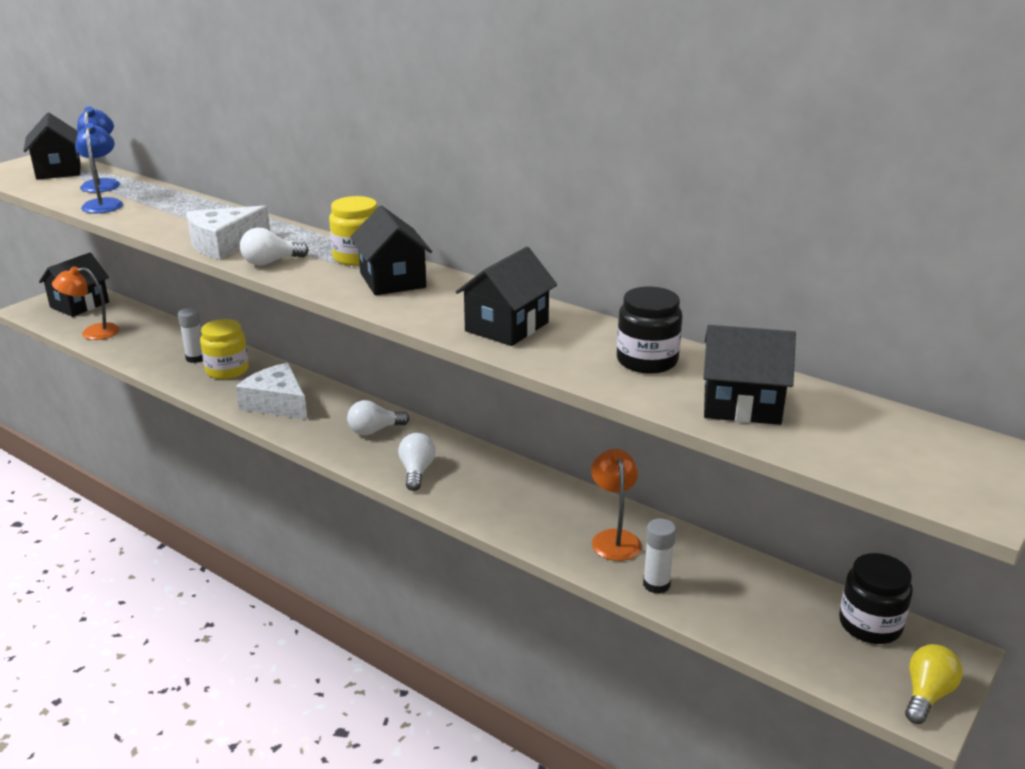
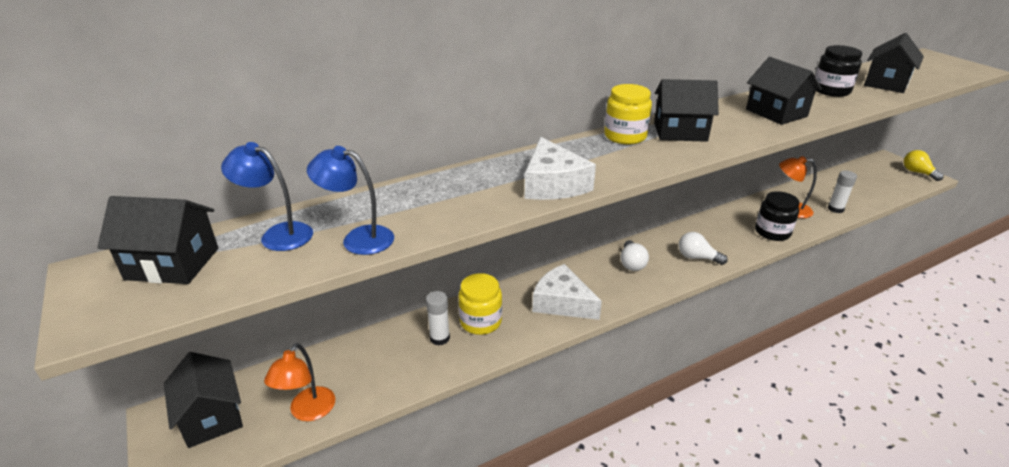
camera: 65 degrees left, 5 degrees up
(270, 262) = (615, 169): white light bulb -> none
(277, 403) = (562, 302): white cheese -> white cheese turned 60 degrees clockwise
(870, 625) = (868, 168): black jar -> black jar (772, 232)

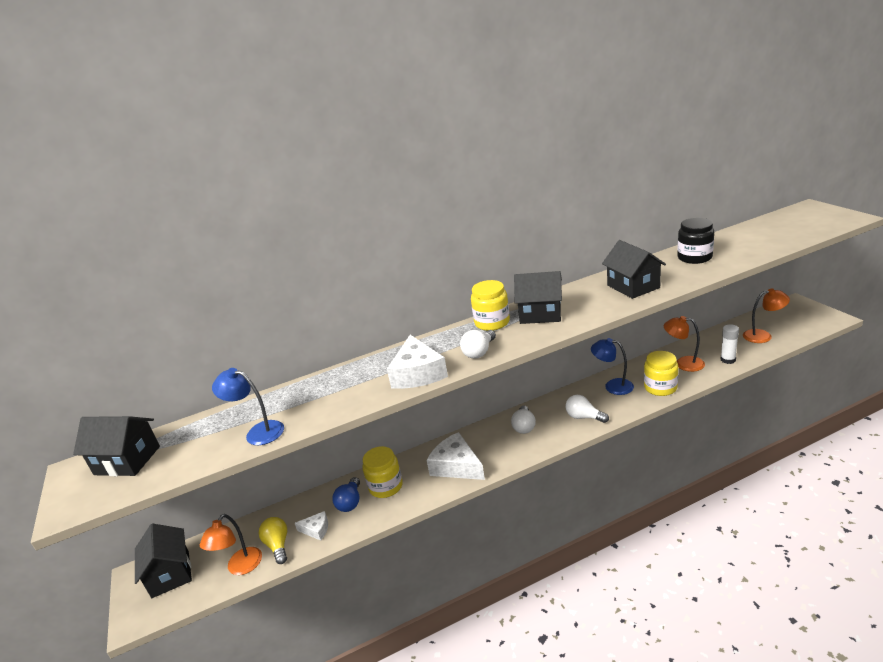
camera: 10 degrees right, 5 degrees down
(278, 234) = (202, 432): blue lamp -> blue lamp (613, 386)
(402, 369) = (316, 530): none -> white cheese
(439, 338) = (350, 502): white glue stick -> blue light bulb
(622, 166) = (479, 352): none -> white light bulb
(772, 232) = (660, 387): black jar -> yellow jar
(864, 188) = (763, 336): none -> orange lamp
(886, 83) = (751, 244): black house -> none
(917, 172) = (822, 315): yellow light bulb -> yellow light bulb (278, 545)

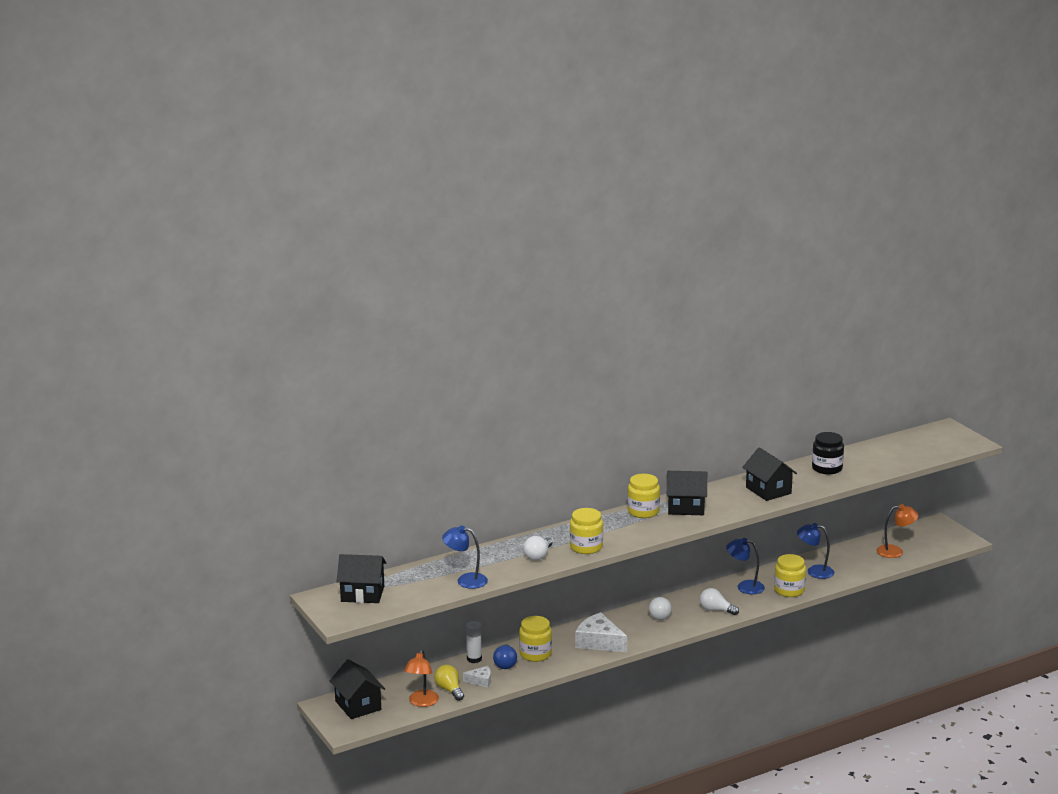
camera: 10 degrees left, 5 degrees down
(417, 373) = (586, 547): white cheese -> yellow jar
(479, 352) = (636, 534): white light bulb -> white light bulb (538, 556)
(683, 363) = (814, 571): orange lamp -> blue lamp
(728, 360) = (856, 570): white glue stick -> white glue stick (474, 659)

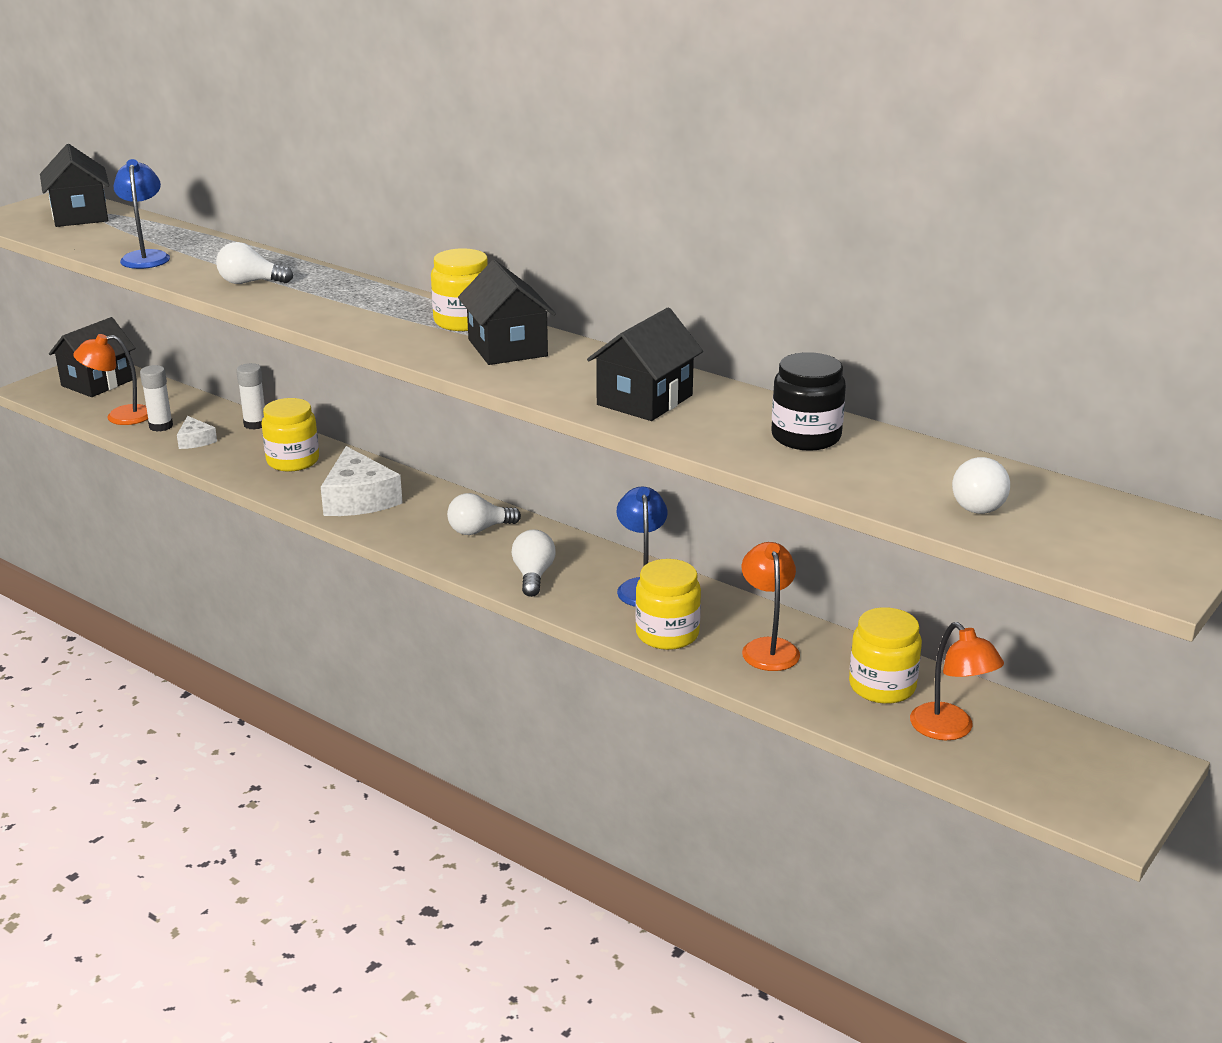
camera: 65 degrees right, 5 degrees up
(449, 690) = (161, 426): yellow light bulb -> white glue stick
(505, 664) = (252, 447): blue light bulb -> none
(586, 547) = (301, 305): yellow jar -> yellow jar (882, 686)
(599, 642) = (358, 499): white cheese -> white cheese turned 150 degrees clockwise
(814, 571) = (768, 647): blue lamp -> orange lamp
(902, 454) = (978, 503): none -> white light bulb

